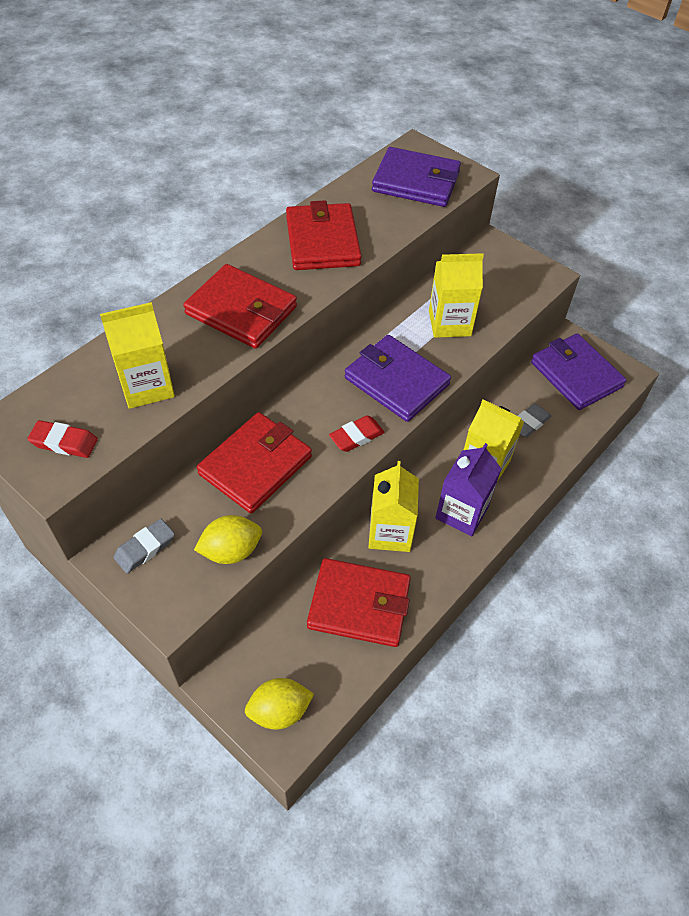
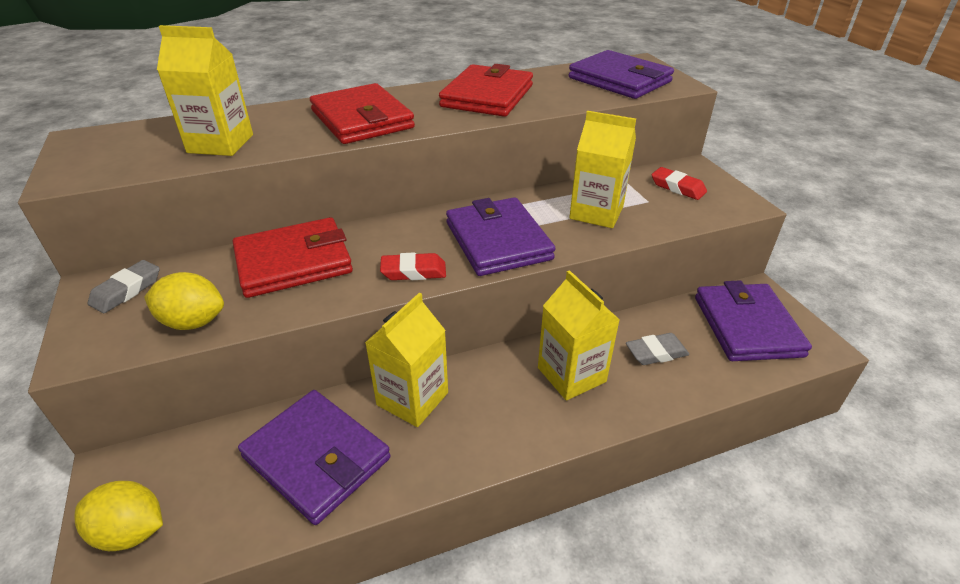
camera: 30 degrees right, 15 degrees down
(64, 442) = (108, 159): red eraser -> red eraser (677, 187)
(145, 548) = (126, 290): grey eraser -> grey eraser turned 45 degrees counterclockwise
(359, 605) = (316, 458): red wallet -> purple wallet
(462, 512) = (509, 412): purple carton -> none

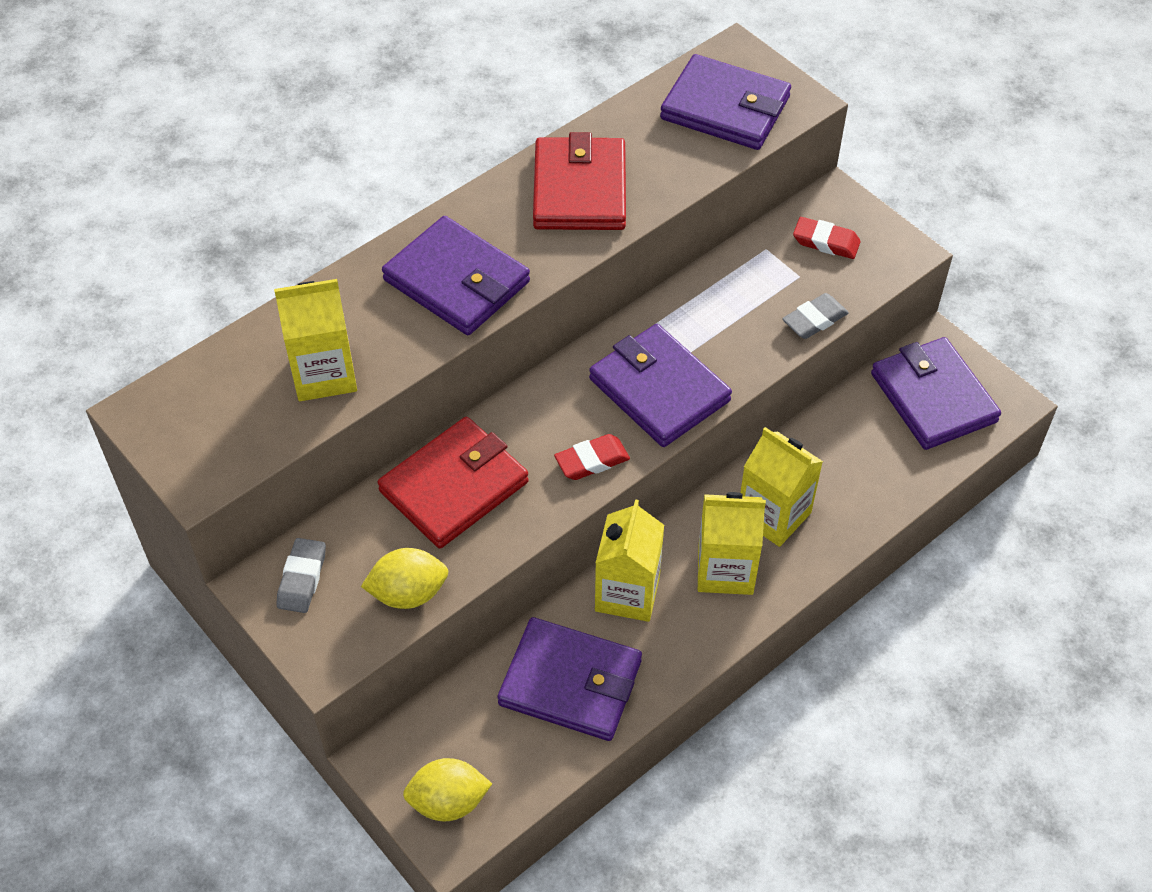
camera: 20 degrees left, 15 degrees up
(362, 119) = (456, 281): red wallet -> purple wallet
(596, 212) = (748, 313): yellow carton -> yellow carton (725, 570)
(656, 353) = (850, 461): grey eraser -> grey eraser (814, 320)

